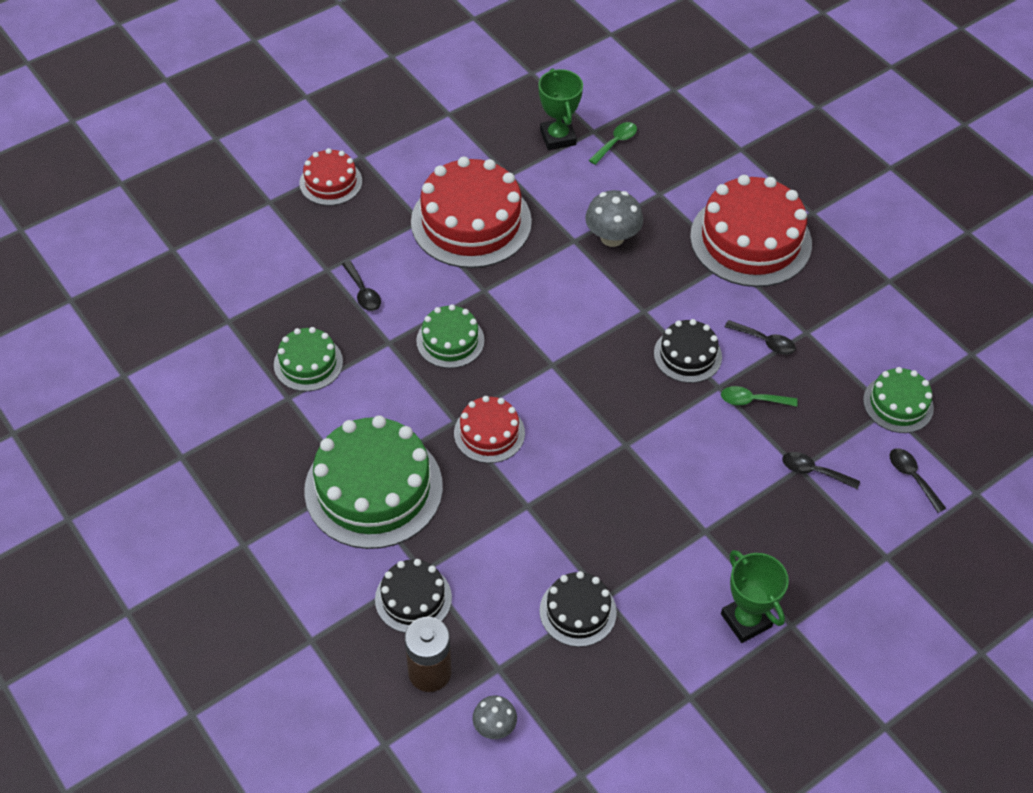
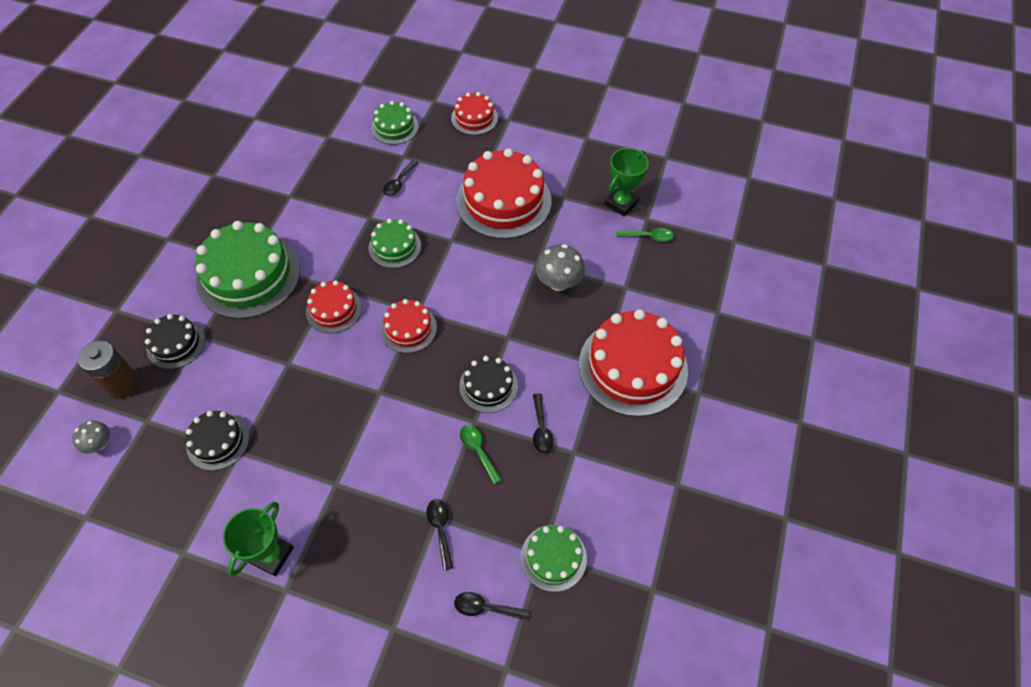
camera: 55 degrees right, 5 degrees up
(308, 363) = (323, 190): green cake -> green cake (394, 127)
(567, 382) = (408, 328): none -> red cake
(912, 477) = (486, 608): black spoon -> black spoon turned 105 degrees counterclockwise

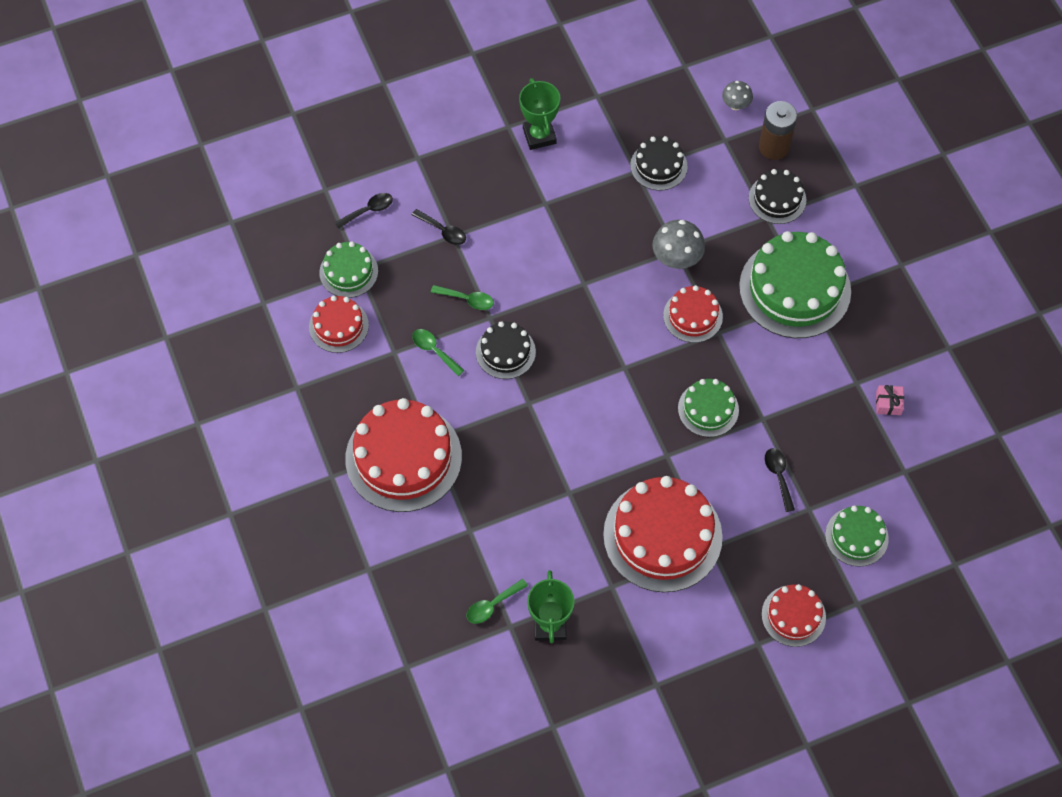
camera: 140 degrees right, 5 degrees up
(288, 173) = (888, 403): none -> pink gift
(408, 328) = (616, 348): red cake -> red cake (338, 326)
(541, 429) = (434, 350): black spoon -> green spoon
(558, 282) = (532, 488): grey mushroom -> grey mushroom (676, 258)

